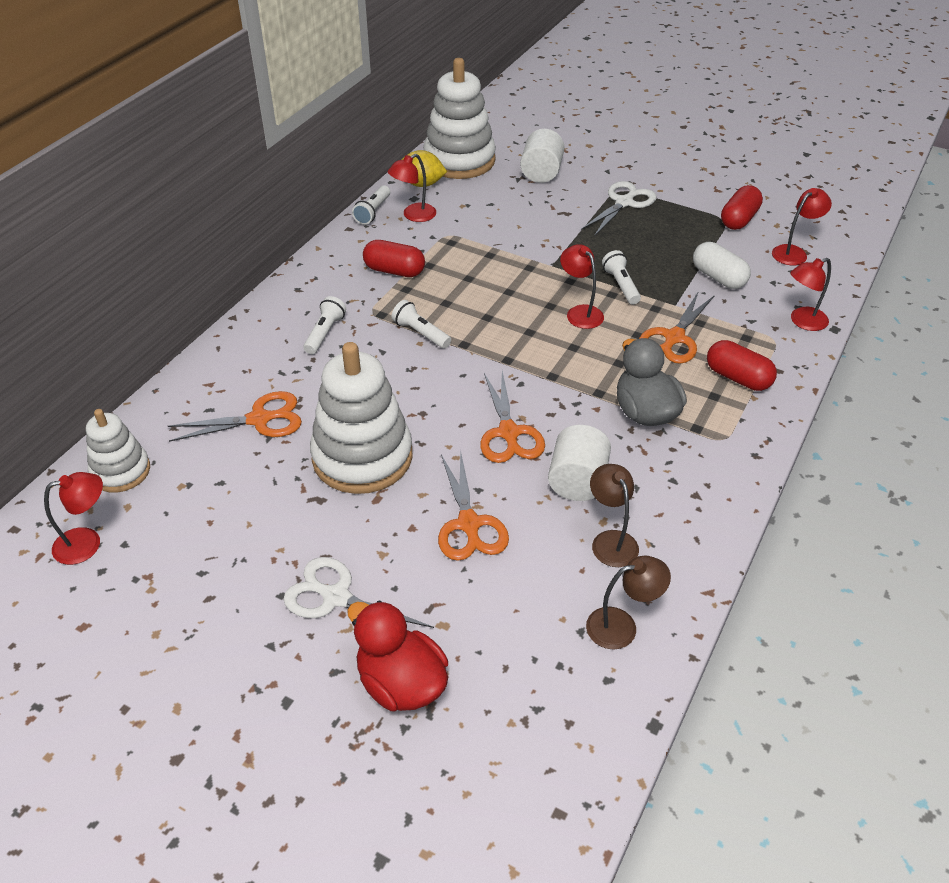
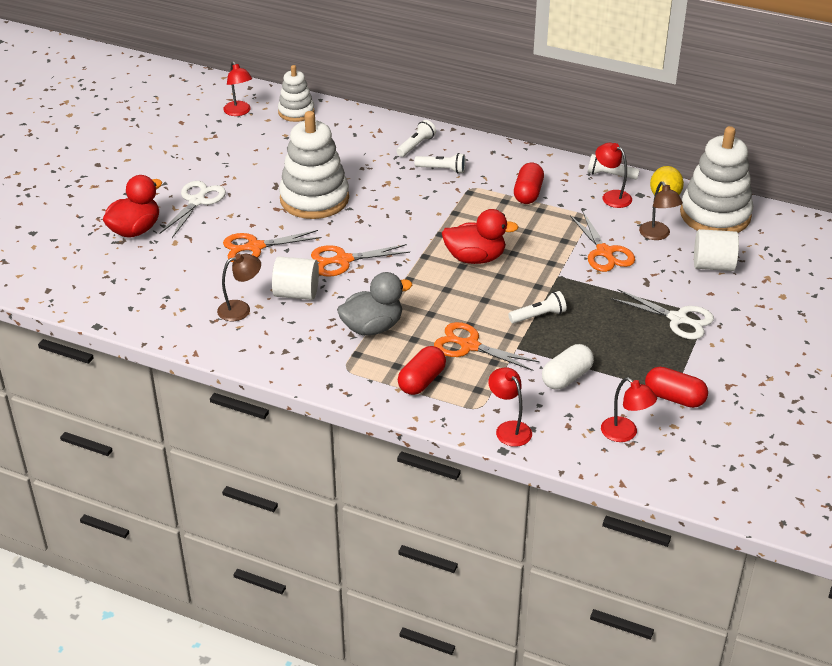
camera: 85 degrees right, 5 degrees down
(259, 419) = (346, 154): orange scissors -> orange scissors (604, 252)
(421, 333) = (450, 213): white flashlight -> white flashlight (416, 145)
(515, 321) = (475, 258): none -> red duck
(580, 312) = (494, 292): red lamp -> none
(622, 626) = (169, 313): brown lamp -> brown lamp (657, 235)

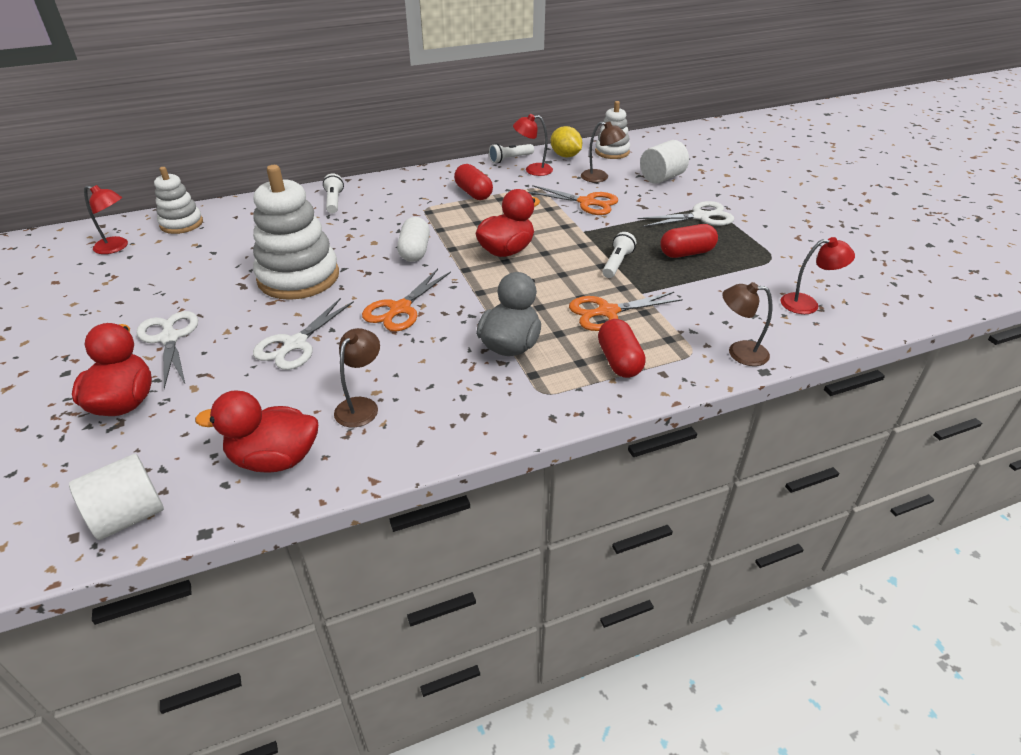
camera: 45 degrees left, 0 degrees up
(165, 310) = (274, 459): none -> red duck
(255, 247) = (295, 344): orange scissors -> white scissors
(296, 293) = (397, 359): white cylinder -> white cylinder (129, 516)
(442, 169) = (381, 207): white flashlight -> none
(509, 429) = (739, 352): red lamp -> brown lamp
(566, 377) = (707, 291): white capsule -> white capsule (414, 251)
(674, 398) = (787, 263): red capsule -> red capsule (686, 253)
(715, 215) = (612, 152): white stacking toy -> white stacking toy, size x0.57

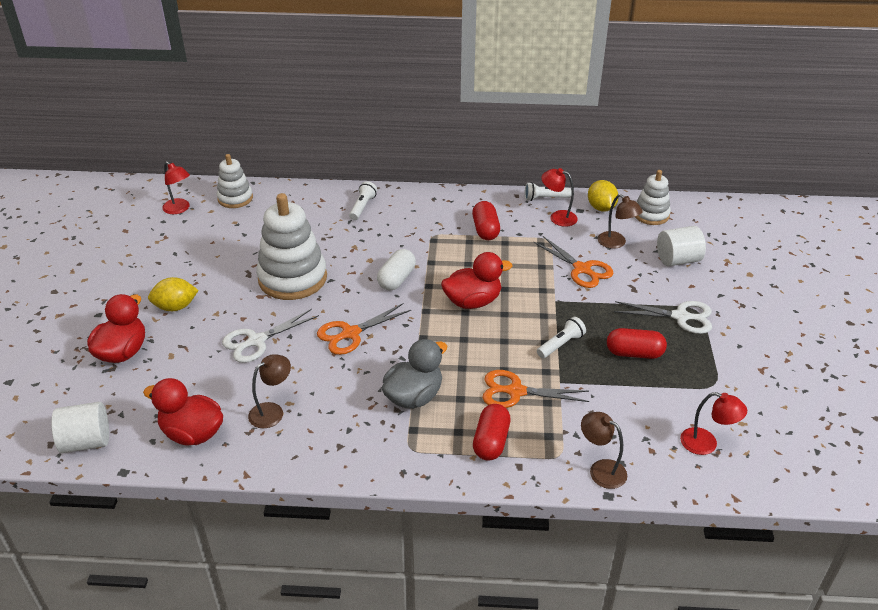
camera: 25 degrees right, 0 degrees up
(170, 338) = (176, 307): white scissors -> yellow lemon

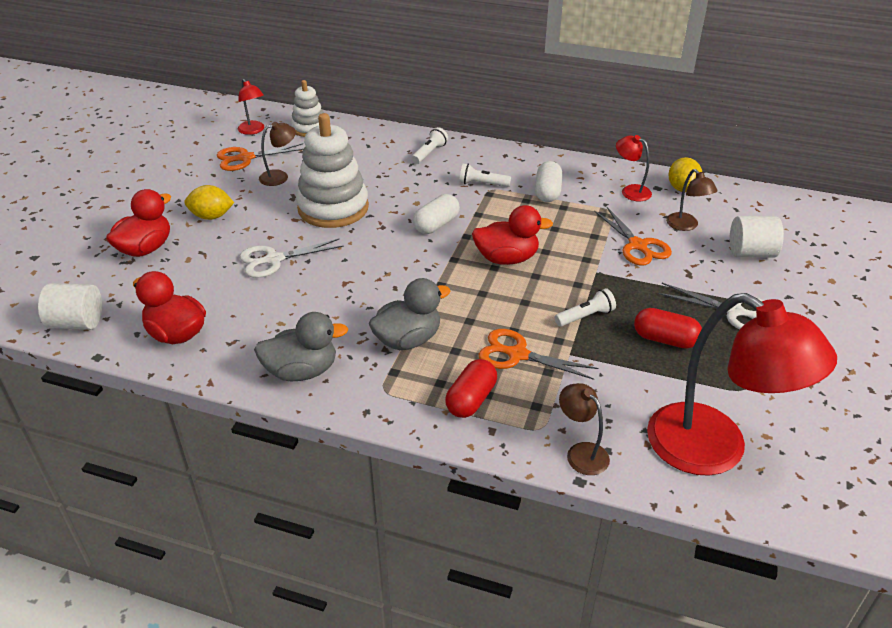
camera: 15 degrees right, 0 degrees up
(272, 411) = (261, 328): brown lamp -> brown lamp (280, 176)
(328, 446) = (302, 371): none -> grey duck
(351, 333) = (369, 268): orange scissors -> orange scissors (246, 158)
(485, 230) = (547, 192): red capsule -> white capsule
(545, 198) = (624, 171): white flashlight -> white flashlight (482, 184)
(651, 215) = (736, 203): white stacking toy -> none
(706, 444) = (715, 450): red lamp -> red lamp, size x2.30

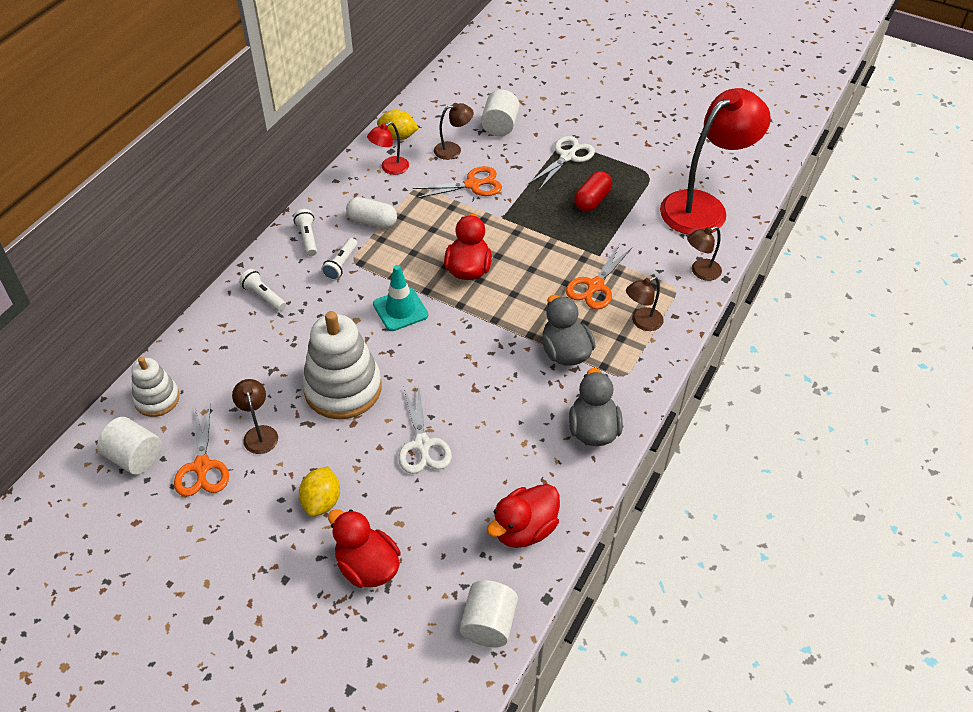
camera: 80 degrees left, 10 degrees up
(253, 130) = (135, 457): red lamp -> white cylinder
(436, 225) = (400, 310): white capsule -> turquoise traffic cone
(471, 399) = (641, 322): red capsule -> brown lamp
(585, 316) = (557, 237): white flashlight -> white flashlight (307, 238)

